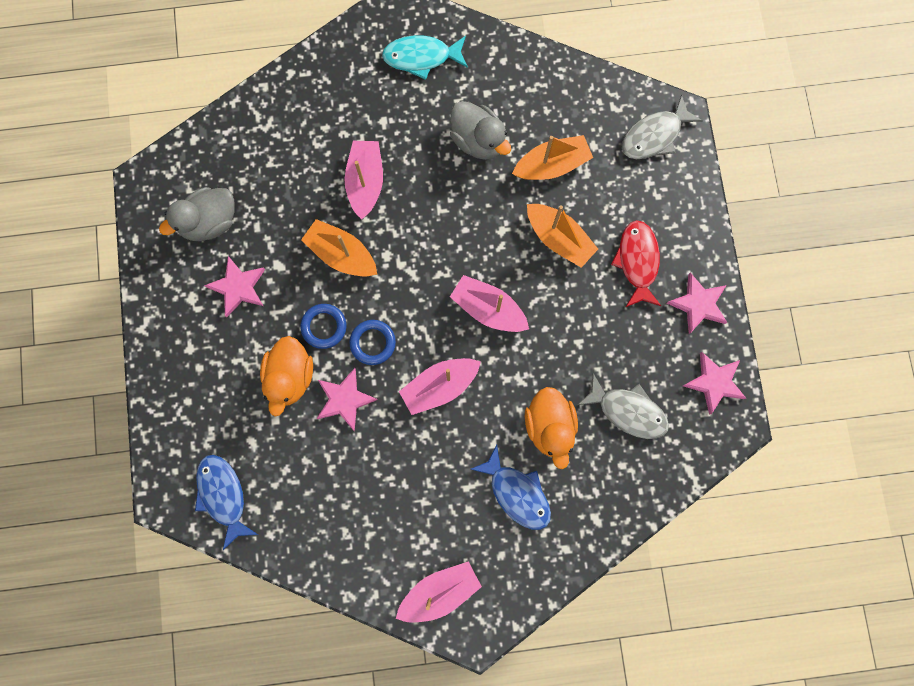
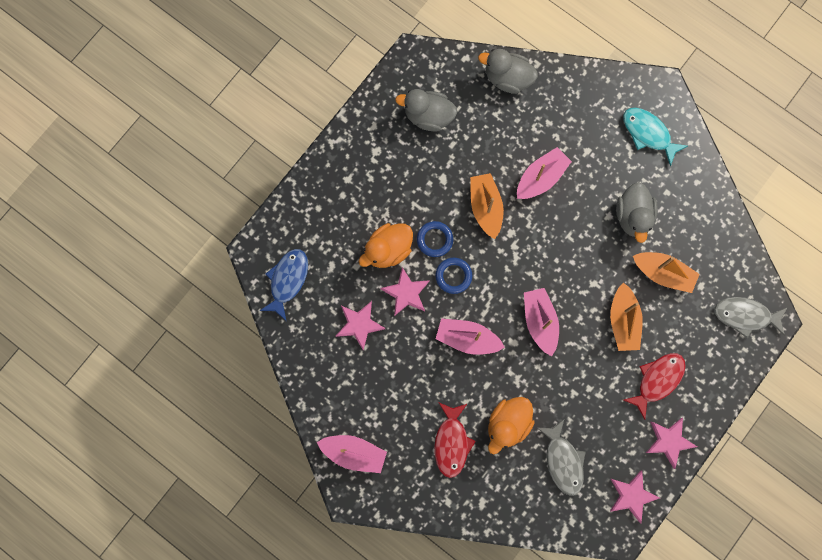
camera: 45 degrees right, 0 degrees up
(238, 287) = (408, 170): pink star -> pink star (359, 324)
(250, 122) = (507, 78): none -> grey duck
(517, 493) = (451, 442): blue fish -> red fish

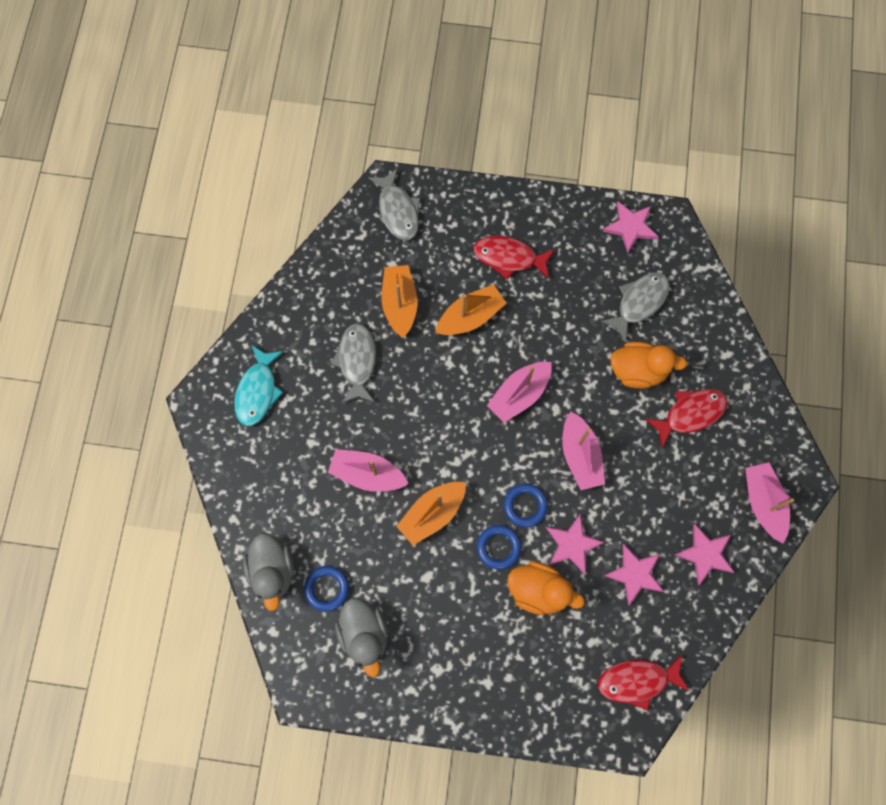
camera: 120 degrees left, 5 degrees down
(287, 280) = (637, 681): blue fish -> red fish
(474, 108) = (327, 588): none -> blue ring
(633, 216) = (357, 361): grey duck -> grey fish
(669, 441) = (559, 220): pink star -> pink star (705, 554)

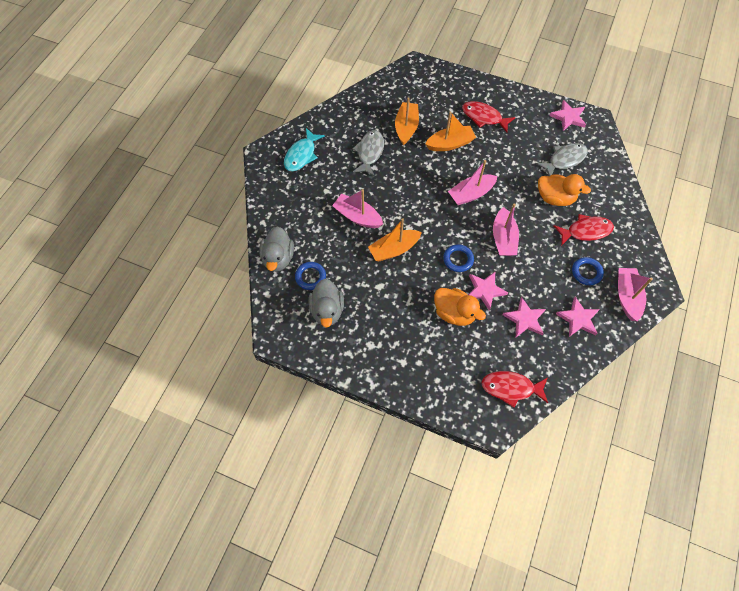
camera: 15 degrees right, 10 degrees down
(398, 211) = (419, 78): grey fish -> none
(498, 547) = (433, 280): blue ring -> blue ring (586, 272)

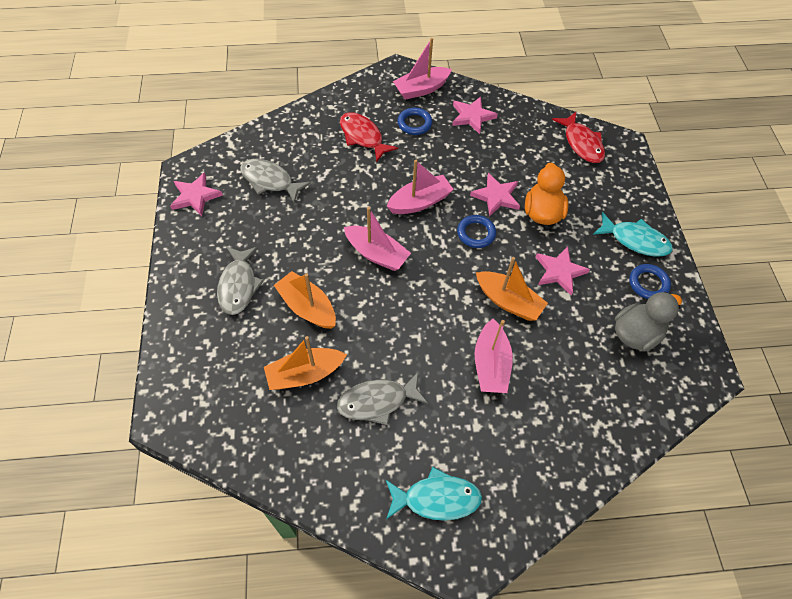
camera: 120 degrees left, 5 degrees down
(278, 258) = (616, 429): grey duck -> none
(310, 277) = (611, 375): blue ring -> blue ring (648, 283)
(397, 363) = (635, 240): none -> turquoise fish
(484, 117) = (238, 285): red fish -> grey fish
(525, 319) = (503, 155): pink star -> pink star (559, 271)
(555, 198) = (333, 174): orange duck -> none

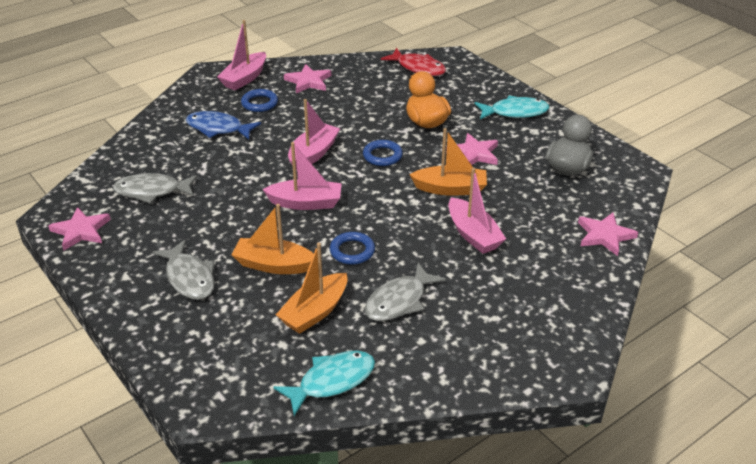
camera: 30 degrees left, 20 degrees down
(363, 137) = (218, 128): red fish -> blue fish
(436, 498) = (509, 340): turquoise fish -> turquoise fish (332, 381)
(496, 196) = (378, 126): pink star -> pink star (604, 236)
(648, 283) = (549, 134): blue ring -> blue ring (352, 251)

